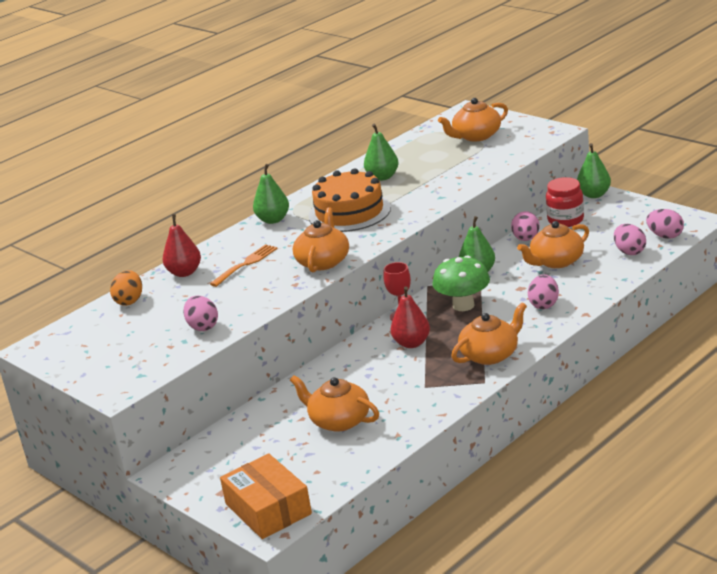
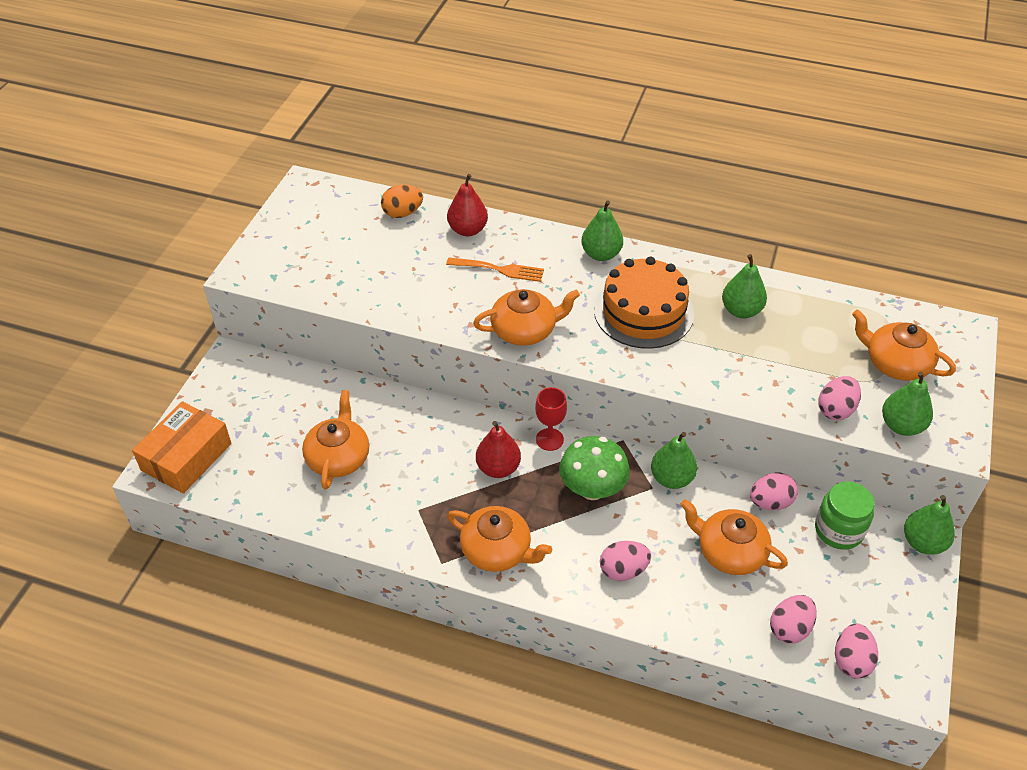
camera: 60 degrees right, 20 degrees up
(203, 327) = (368, 285): pink egg -> pink egg (835, 410)
(528, 144) = (901, 426): none -> green pear
(565, 220) = (838, 530): red jar -> green jar

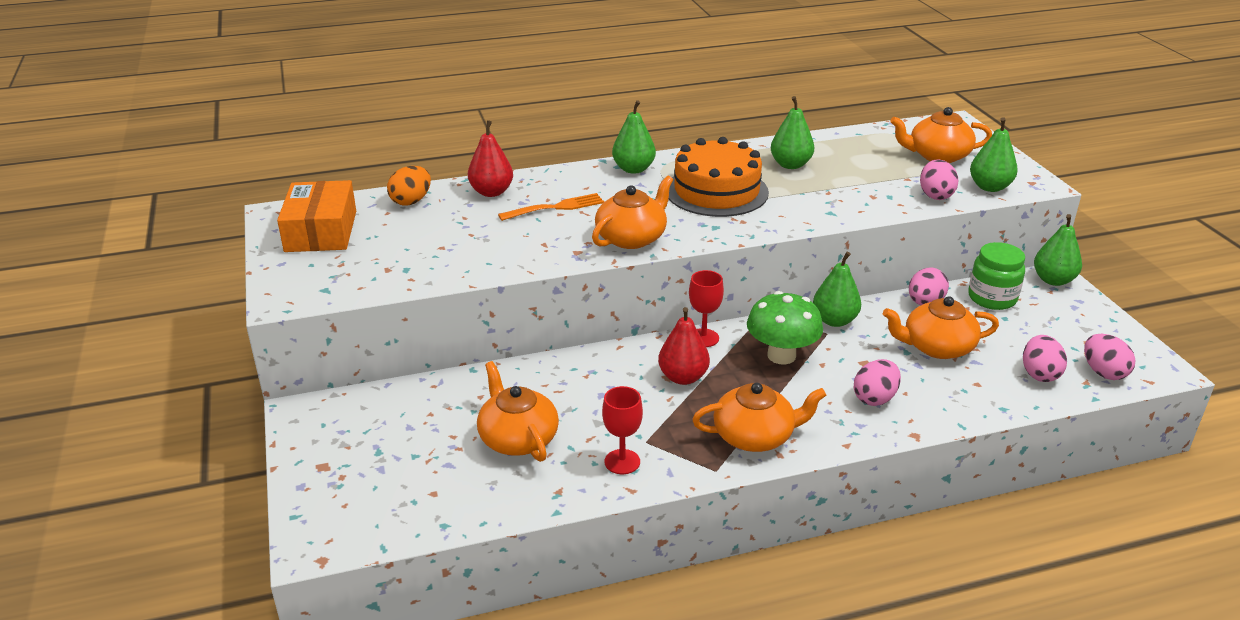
camera: 35 degrees left, 15 degrees down
(186, 457) = (341, 515): orange box -> orange box (321, 231)
(386, 517) = (622, 462): none -> red goblet

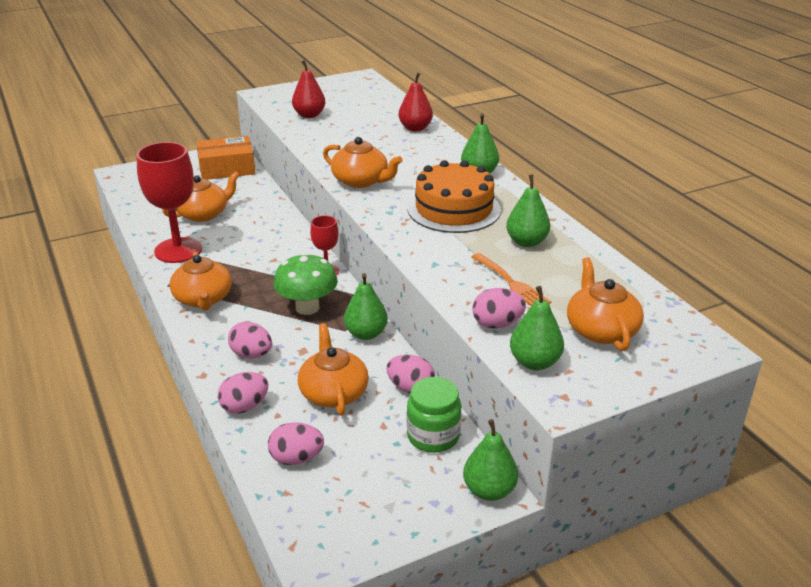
camera: 80 degrees right, 0 degrees up
(321, 231) = (343, 90): orange box -> orange box (227, 168)
(411, 201) = (391, 107): orange egg -> none
(556, 207) = (399, 151): orange fork -> orange fork (511, 283)
(622, 462) = (178, 250): red goblet -> red goblet, size x1.94
(683, 377) = (273, 266): red pear -> red pear (309, 115)
(1103, 372) = (304, 508): pink egg -> pink egg (244, 407)

